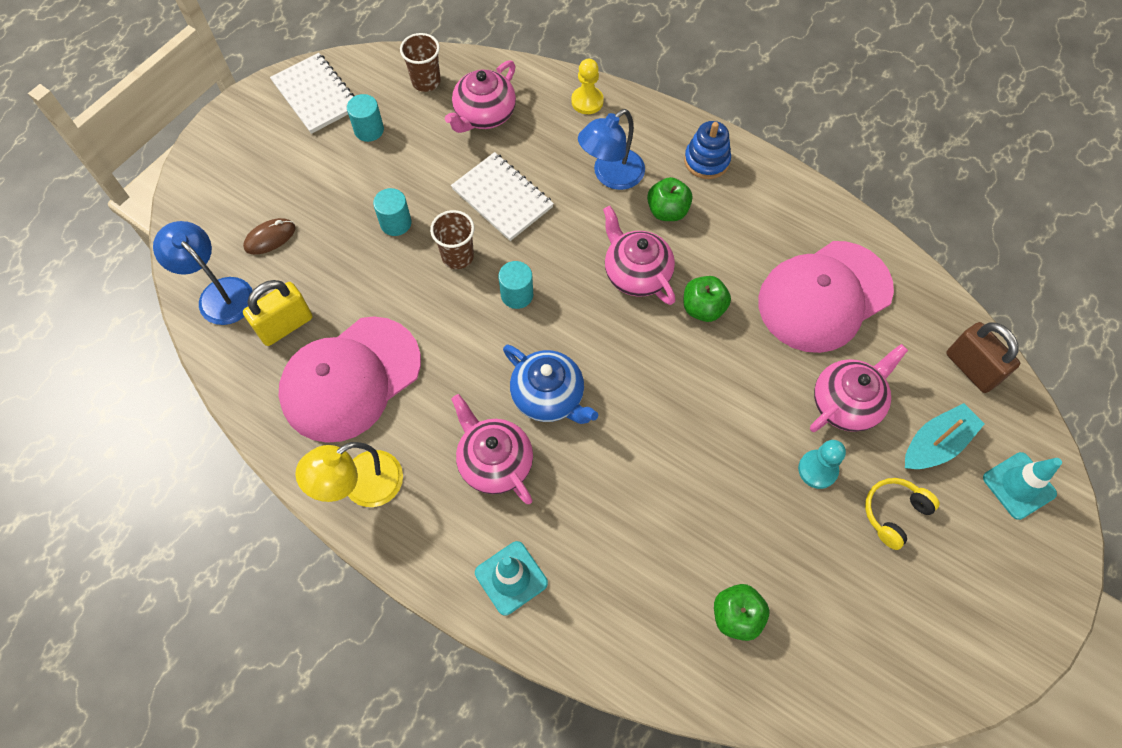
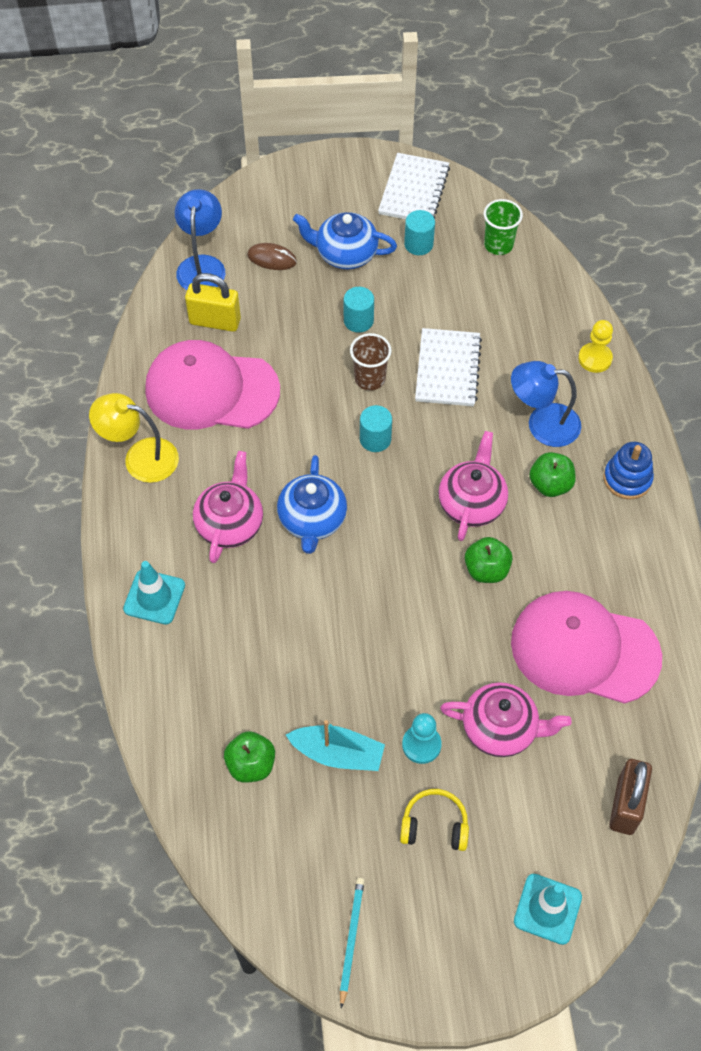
camera: 50 degrees right, 5 degrees down
(323, 184) = (345, 254): none -> blue teapot
(426, 81) = (498, 245): brown cup -> green cup
(484, 115) = (508, 303): pink teapot -> none
(935, 444) = (526, 820): turquoise boat -> turquoise boat (337, 754)
(949, 653) = (351, 939): none -> turquoise pencil

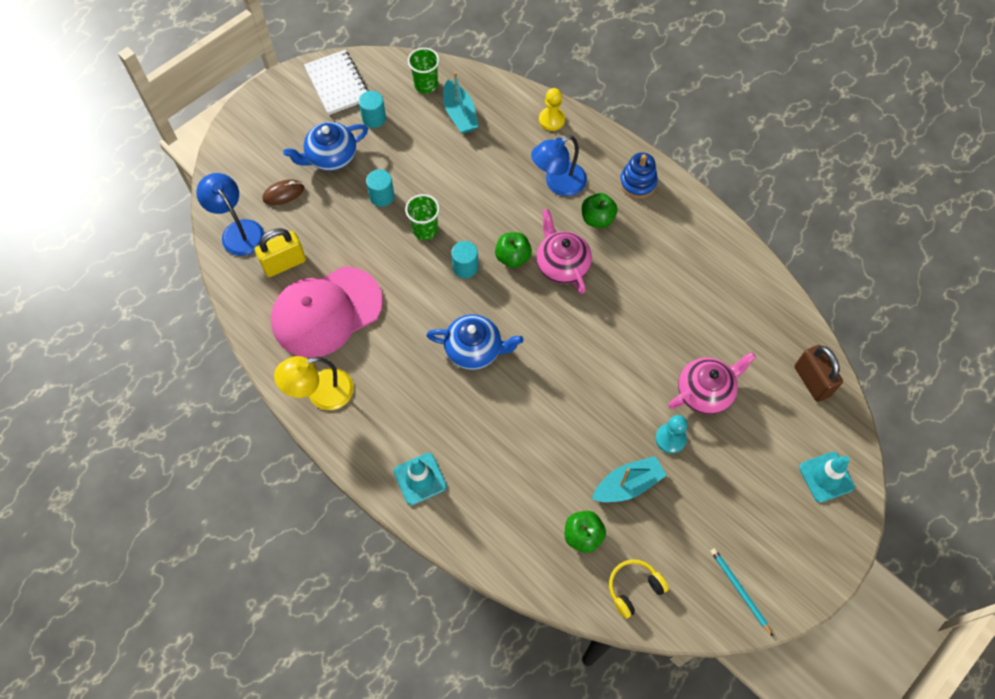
camera: 40 degrees left, 5 degrees up
(230, 523) = (423, 392): pink teapot -> none
(312, 520) = (474, 349): blue teapot -> blue teapot turned 45 degrees counterclockwise
(370, 379) = (425, 230): brown cup -> green cup
(434, 825) = (722, 481): yellow headphones -> yellow headphones (634, 588)
(447, 369) = (468, 189): white notebook -> none
(486, 570) = (609, 300): green apple -> green apple (513, 257)
(506, 293) = (459, 114): none -> turquoise boat
(584, 649) = (707, 306): pink cap -> none

